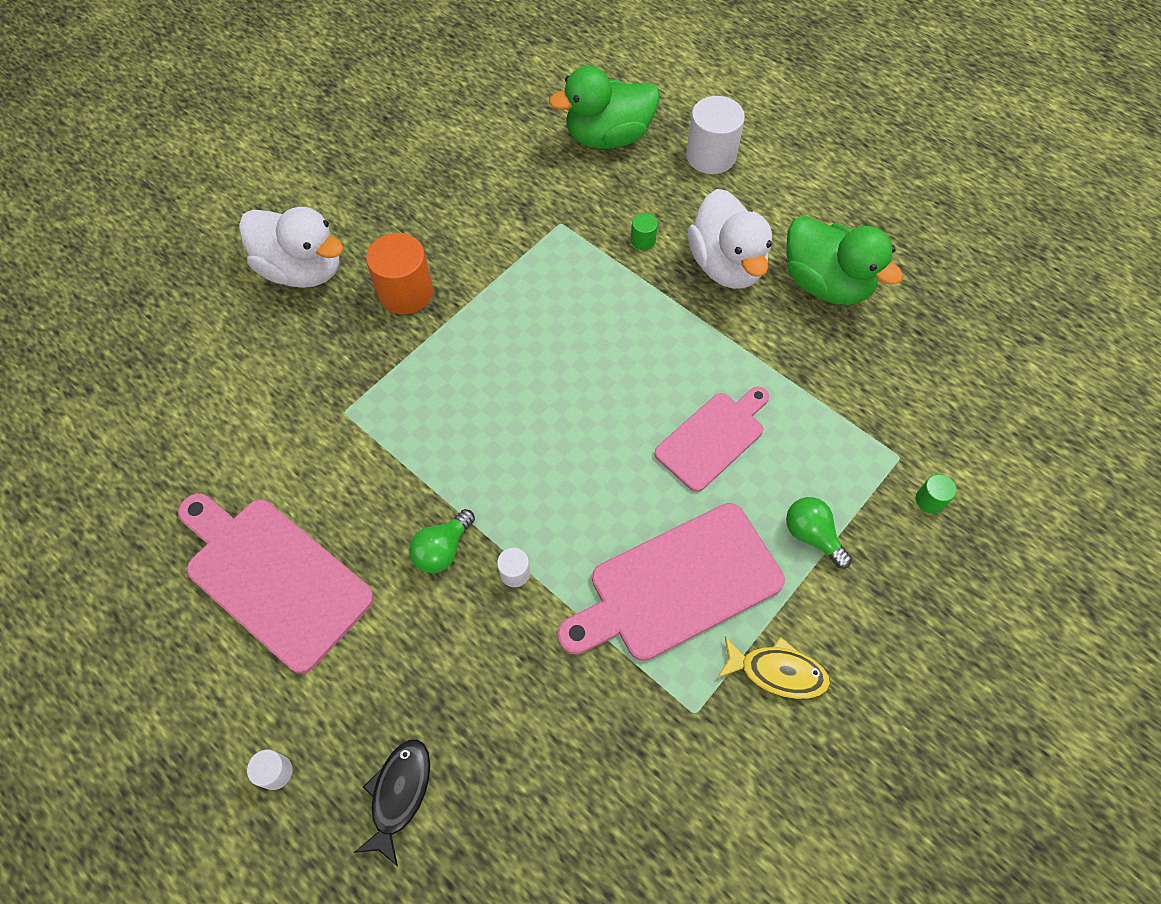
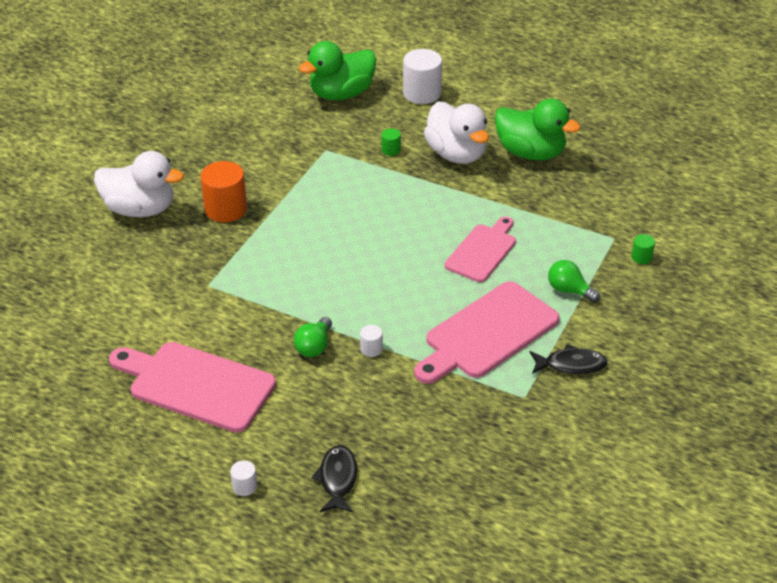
camera: 15 degrees left, 20 degrees down
(777, 671) = (571, 365): yellow fish -> black fish

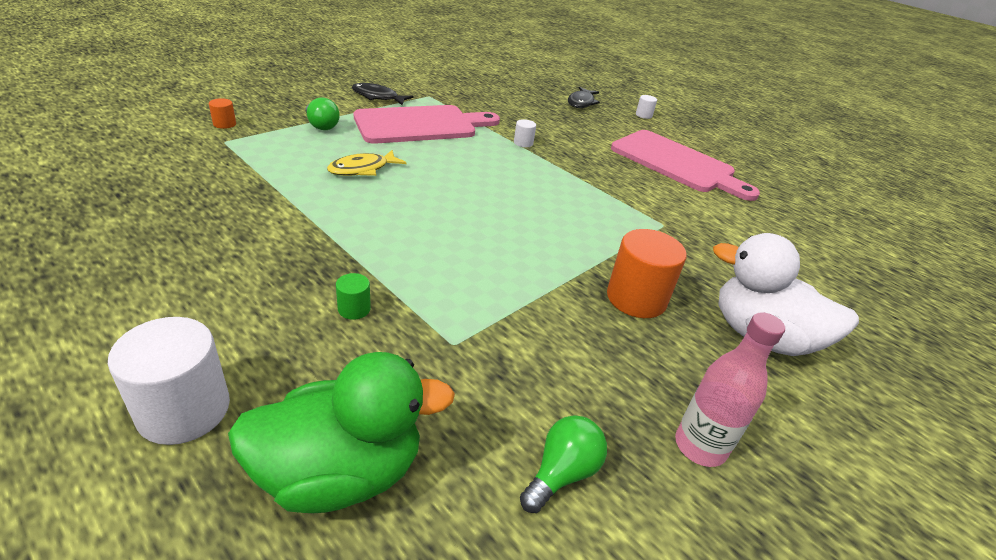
camera: 165 degrees left, 5 degrees down
(186, 143) = (700, 446): none -> pink bottle
(314, 346) = (571, 157): green light bulb -> green light bulb (562, 473)
(456, 154) = (268, 271): white duck -> none
(482, 251) = (362, 169): pink cutting board -> yellow fish
(530, 153) = (170, 239): green duck -> none
(641, 257) = (224, 124): green cylinder -> orange cylinder

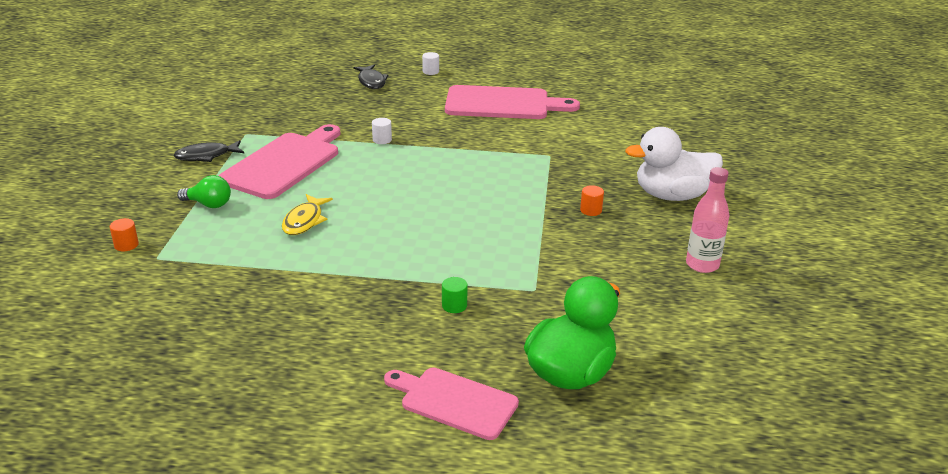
camera: 35 degrees left, 5 degrees down
(184, 410) = (454, 402): white cylinder -> pink cutting board
(562, 473) = (661, 312): green light bulb -> none
(636, 298) = (591, 210): orange cylinder -> orange cylinder, size x0.47

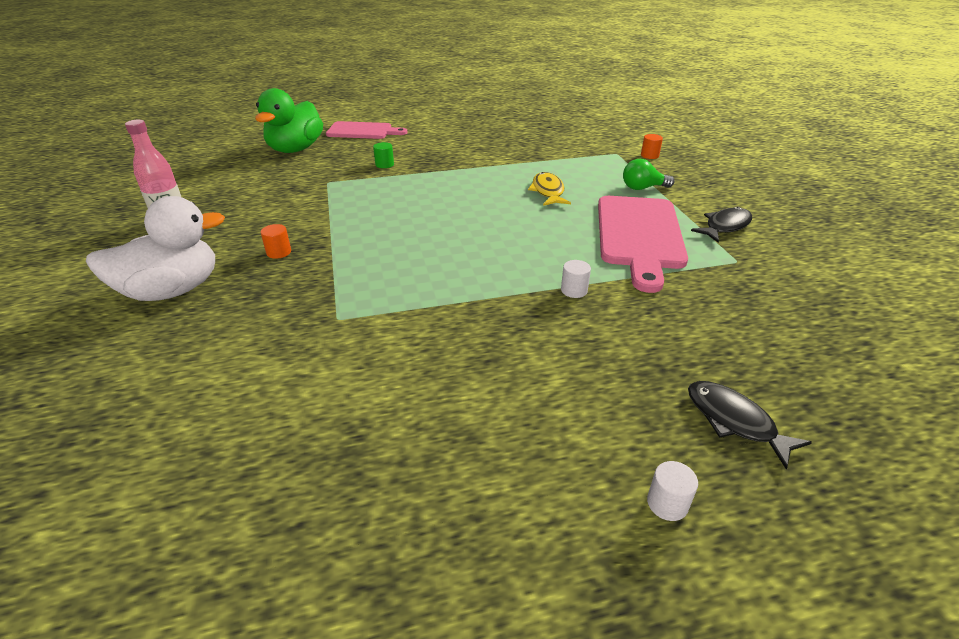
camera: 160 degrees right, 5 degrees up
(503, 104) = (450, 423): pink cutting board -> none

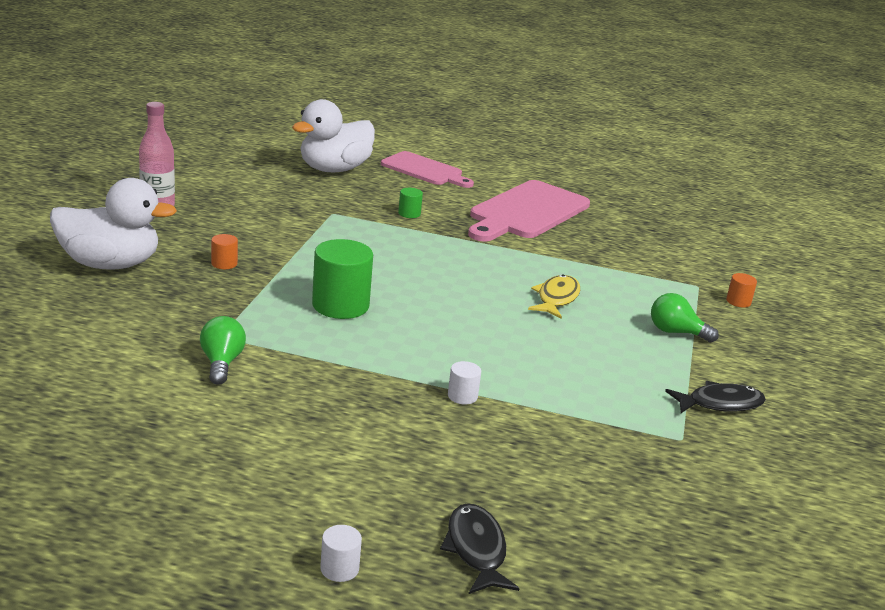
camera: 25 degrees right, 10 degrees down
(295, 149) = (334, 169): green duck -> white duck
(363, 344) = (222, 363): none -> green light bulb
(408, 252) = (340, 305): none -> green cylinder
(639, 235) = (602, 376): pink cutting board -> pink cutting board (527, 212)

